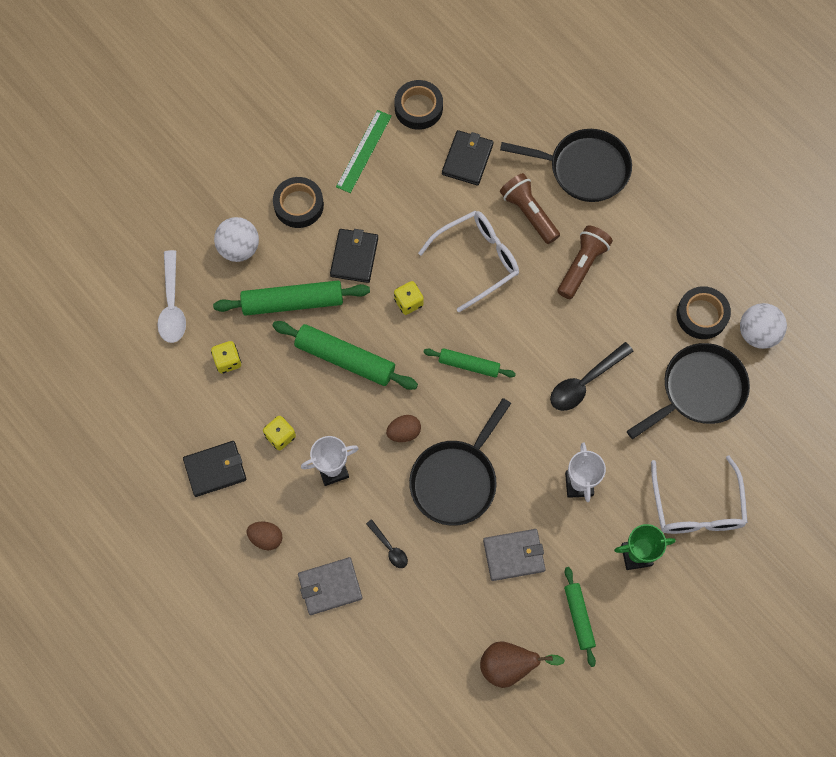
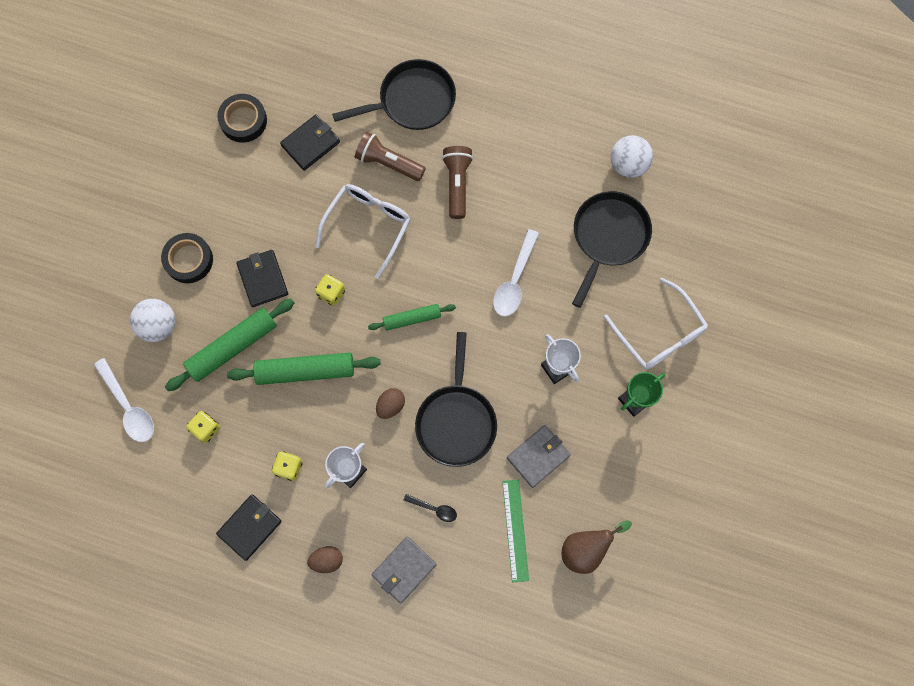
camera: 30 degrees left, 5 degrees up
(364, 151) = (218, 183): green ruler -> green ruler (515, 530)
(467, 159) = (310, 143): black wallet -> black wallet turned 60 degrees clockwise
(579, 617) = (618, 477): green rolling pin -> none
(585, 382) = (514, 280): black spoon -> white spoon
(702, 315) = (576, 173): black tape -> none

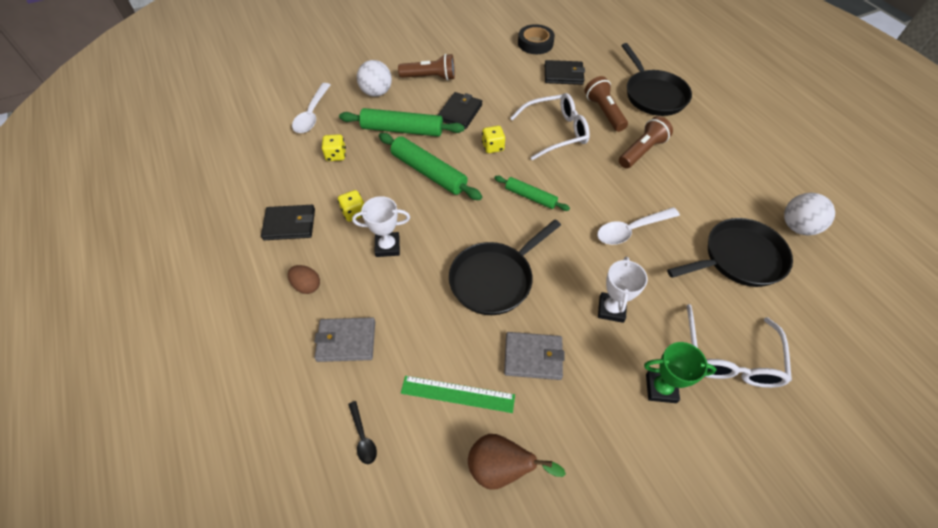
camera: 45 degrees right, 20 degrees down
(189, 260) = (430, 77): black tape -> brown flashlight
(390, 405) = (459, 232): brown egg -> none
(412, 101) = (653, 95): black pan -> black pan turned 45 degrees clockwise
(434, 508) = (414, 320): black spoon -> black spoon (363, 437)
(515, 530) = (457, 394): green ruler -> green ruler turned 60 degrees clockwise

